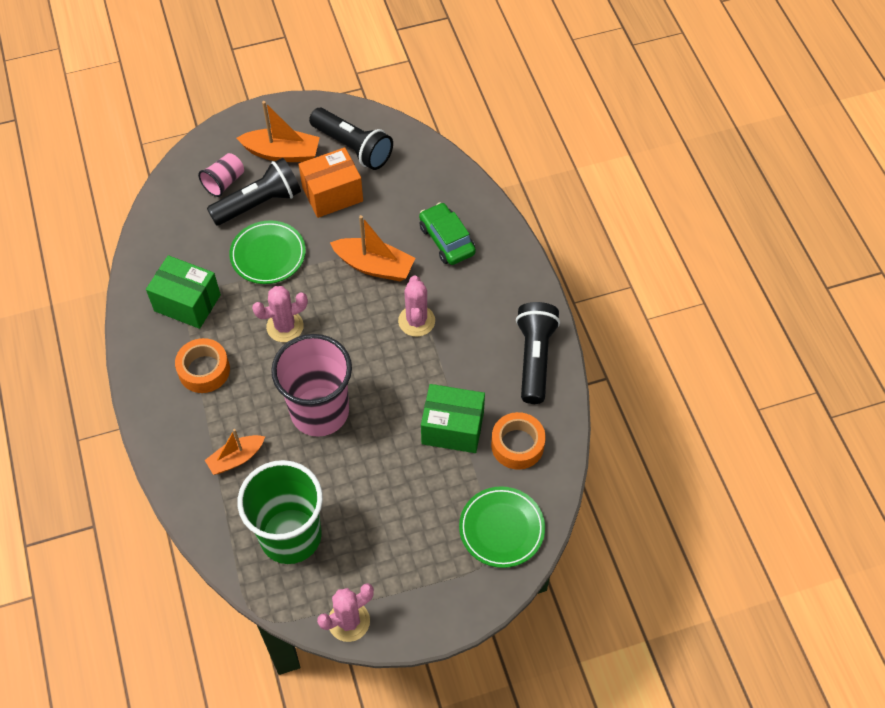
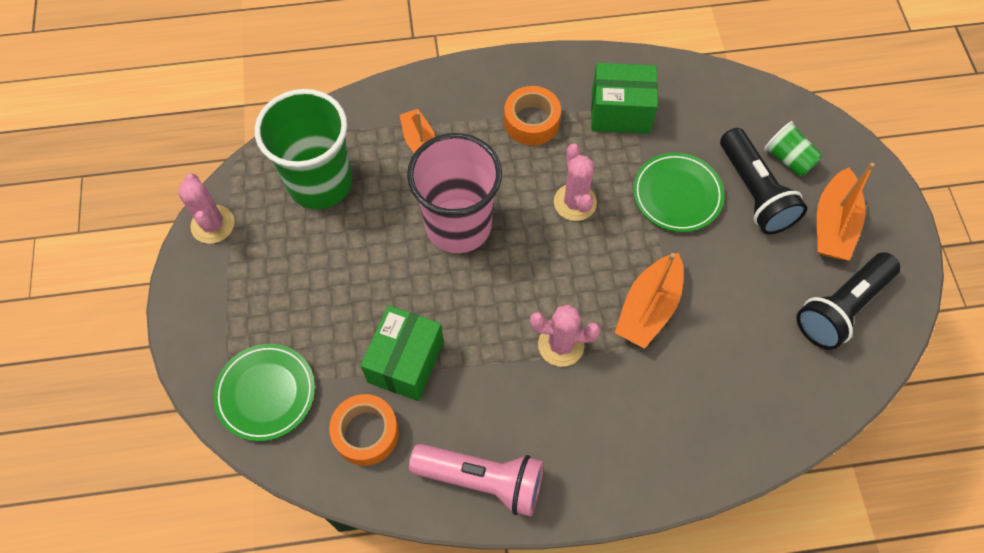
camera: 100 degrees right, 5 degrees up
(187, 303) = (620, 112): green box -> green box turned 60 degrees clockwise
(224, 182) = (788, 159): pink cup -> green cup
(332, 194) = (764, 274): orange box -> none
(446, 240) = (680, 402): green car -> none
(534, 358) = (482, 480): black flashlight -> pink flashlight

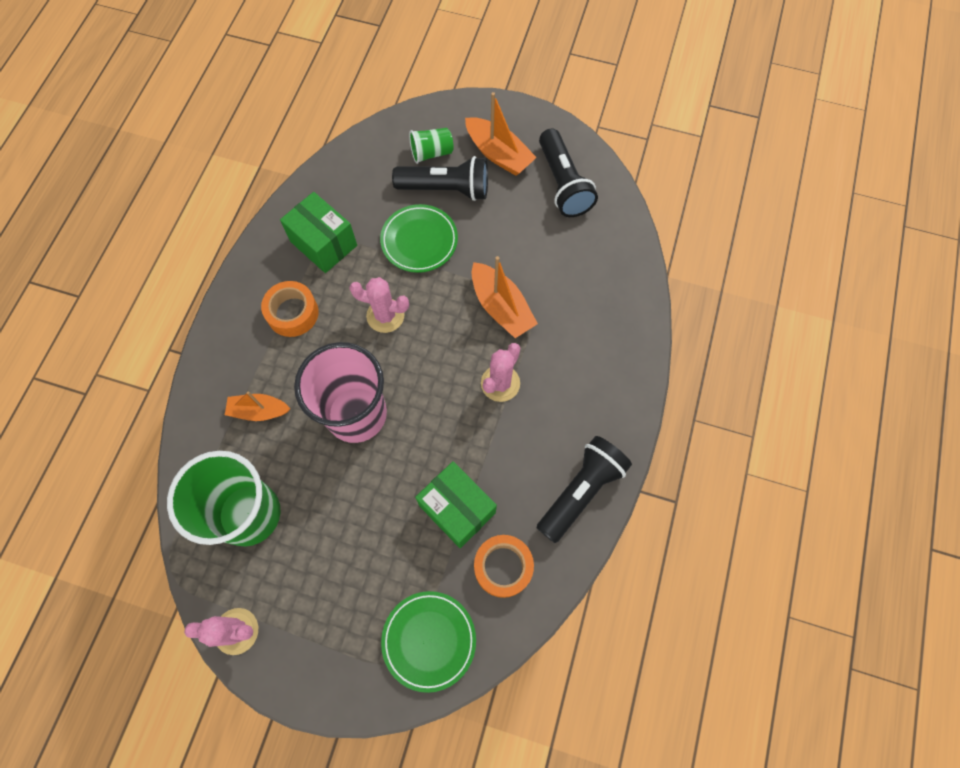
camera: 65 degrees left, 5 degrees up
(482, 480) = (580, 491): pink flashlight -> black flashlight
(620, 112) = (324, 243): green box -> green box turned 75 degrees counterclockwise

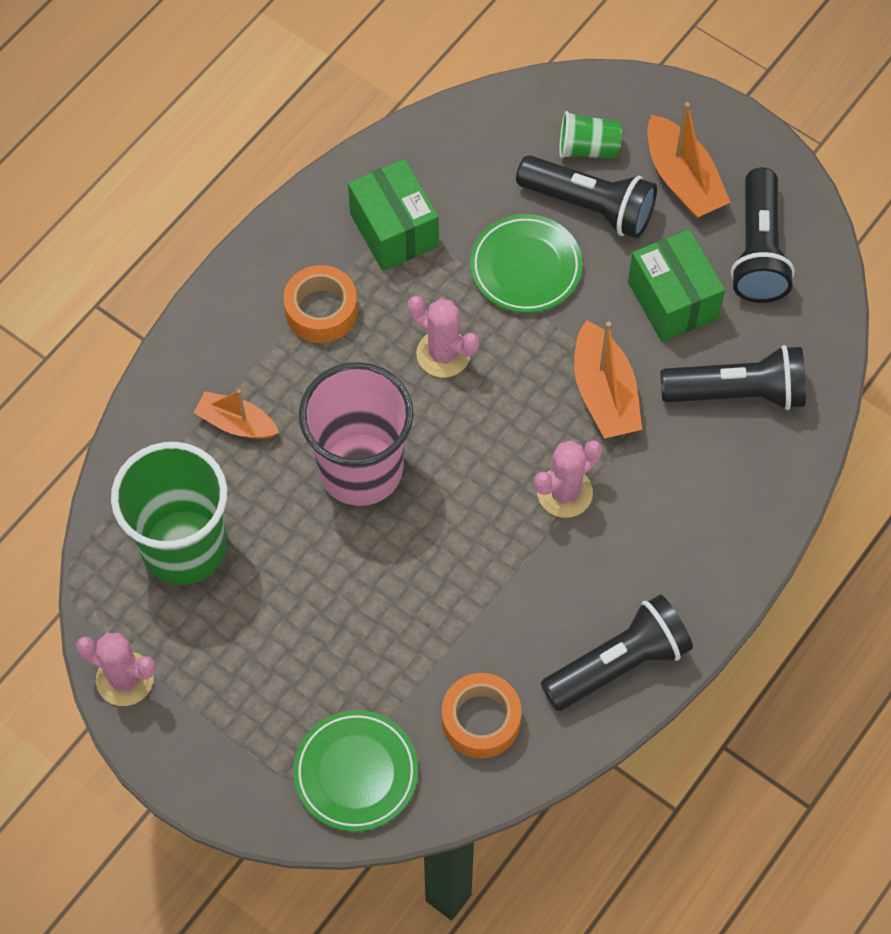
camera: 20 degrees right, 5 degrees down
(457, 509) = (448, 631): green box -> green box (672, 300)
(586, 278) = (737, 392): none -> black flashlight

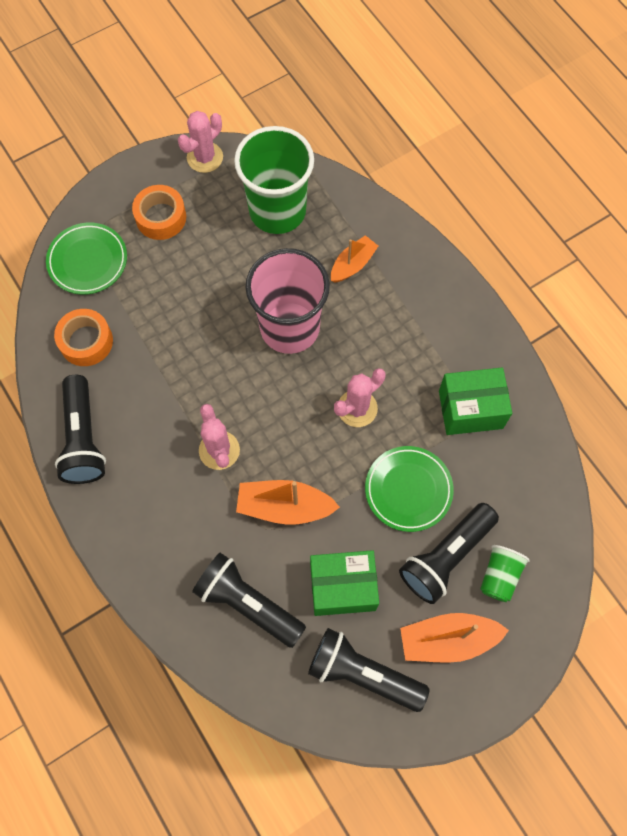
camera: 110 degrees right, 5 degrees up
(321, 310) = (420, 341): orange tape -> orange tape (161, 217)
(737, 392) = (248, 603): black flashlight -> black flashlight turned 105 degrees clockwise

